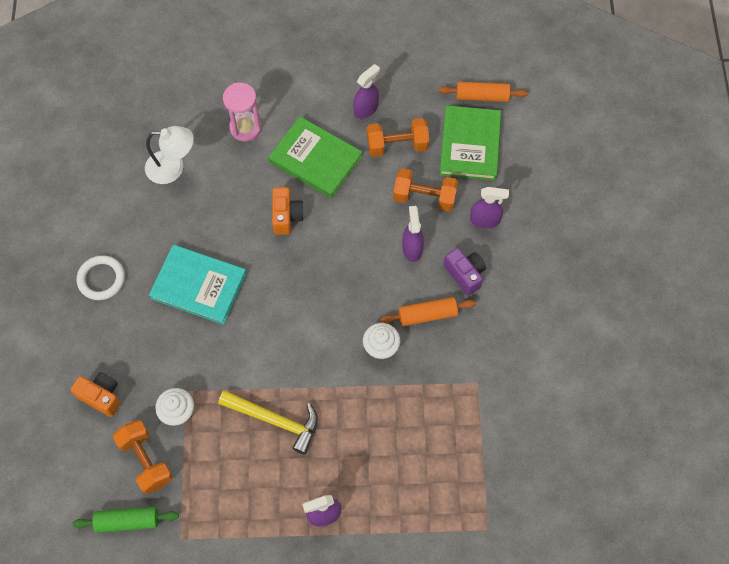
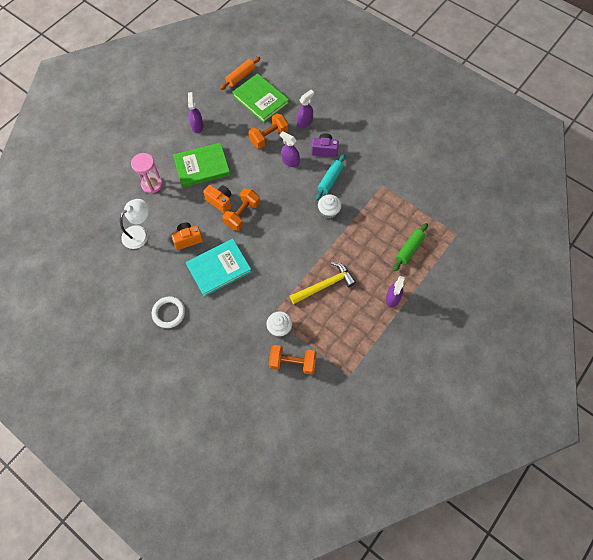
camera: 50 degrees left, 0 degrees up
(101, 396) = (236, 360): orange camera -> orange camera (188, 239)
(128, 521) = (318, 395): green rolling pin -> green rolling pin (409, 249)
(397, 145) = (230, 128): orange dumbbell -> orange dumbbell (242, 214)
(427, 315) = (330, 180): orange rolling pin -> turquoise rolling pin

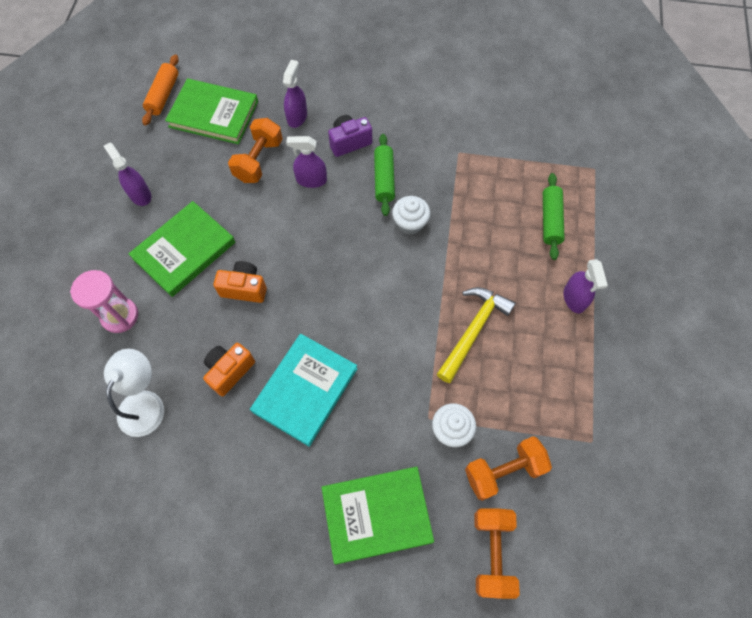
camera: 30 degrees left, 0 degrees up
(169, 313) = (270, 504): white ring -> none
(216, 347) = (377, 515): none -> green book
(242, 214) = (290, 291): orange dumbbell -> orange dumbbell (492, 552)
(330, 180) = (384, 179): turquoise rolling pin -> green rolling pin

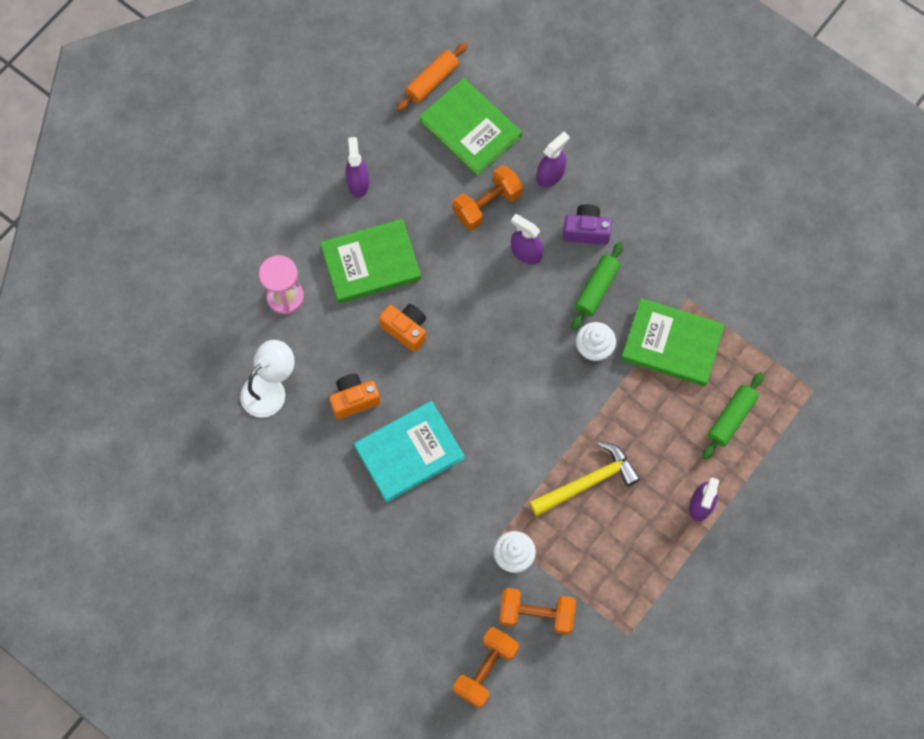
camera: 30 degrees right, 5 degrees up
(377, 515) = (410, 588): green book -> green book (672, 344)

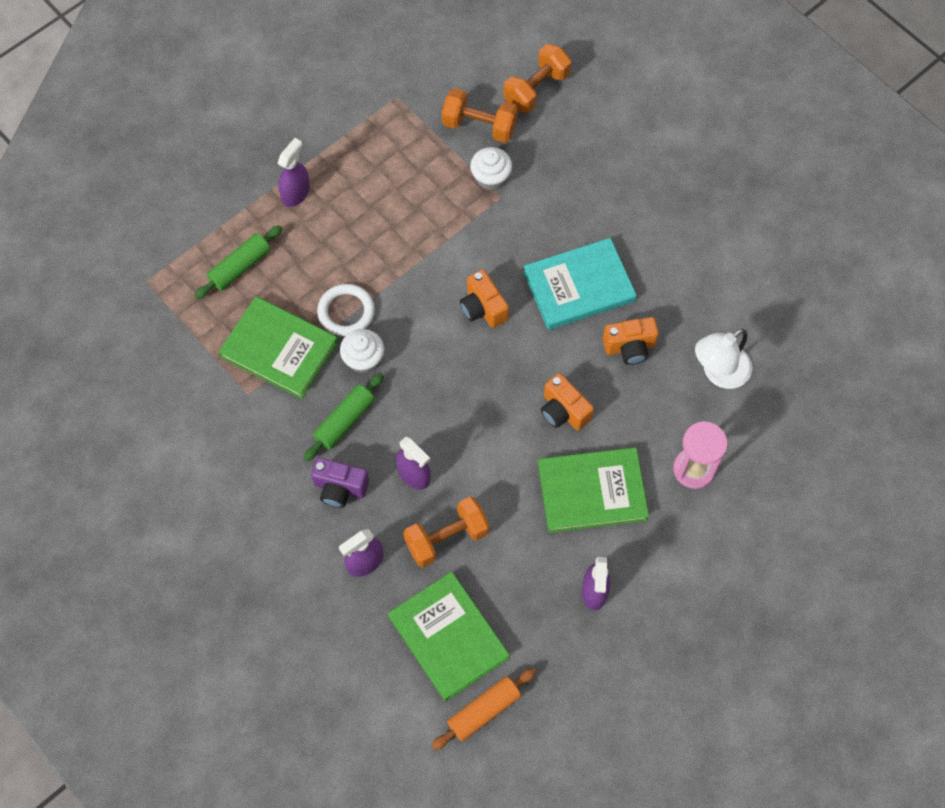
camera: 170 degrees left, 5 degrees down
(495, 415) = (483, 308): none -> orange camera
(588, 482) = (402, 231): yellow hammer -> none
(621, 390) = (346, 312): none -> white ring

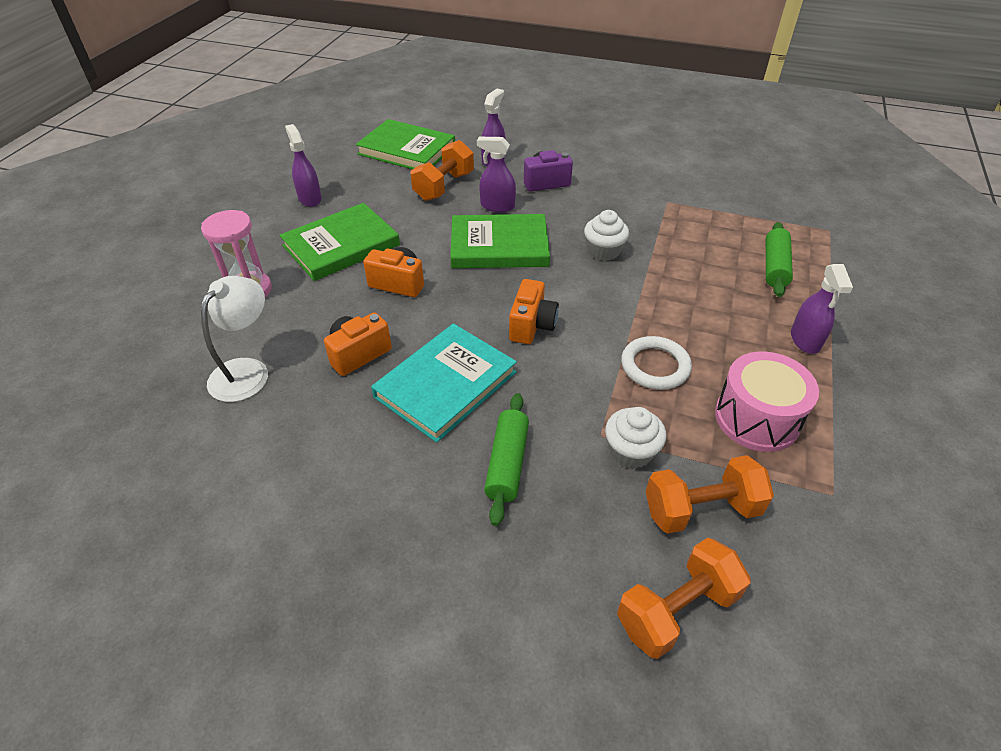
camera: 150 degrees right, 20 degrees down
(279, 349) = (676, 231): green book -> green book (499, 246)
(344, 421) = (579, 213): green rolling pin -> green rolling pin (507, 463)
(346, 312) = (652, 274): white ring -> white ring (655, 366)
(392, 158) = (757, 418): none -> pink drum
(483, 308) = (532, 325): orange camera -> orange camera turned 75 degrees clockwise
(484, 711) = (360, 133): orange rolling pin -> none
(536, 89) = (676, 610): orange dumbbell -> orange dumbbell turned 45 degrees clockwise

